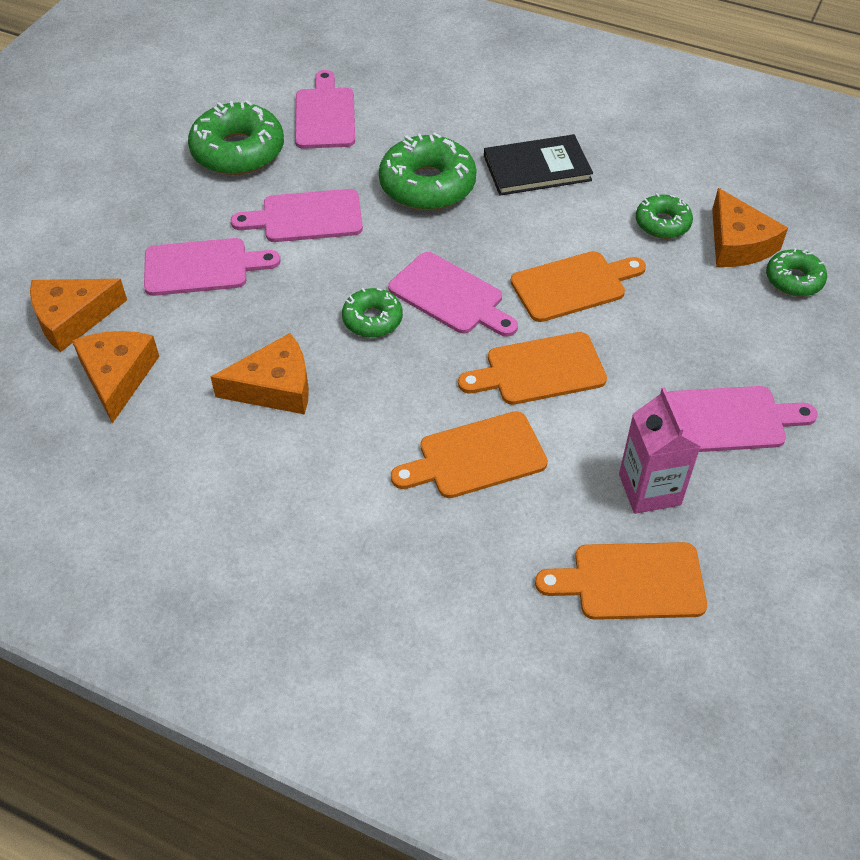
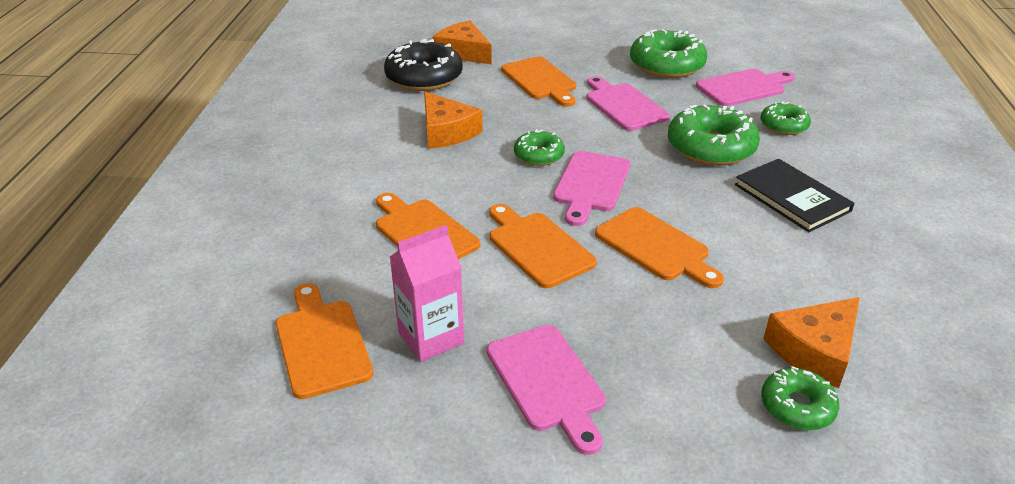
camera: 70 degrees right, 15 degrees down
(117, 376) = (424, 77): orange cheese -> black donut
(202, 267) = (540, 80): pink cutting board -> orange cutting board
(662, 223) = (793, 289): green donut -> green donut (783, 126)

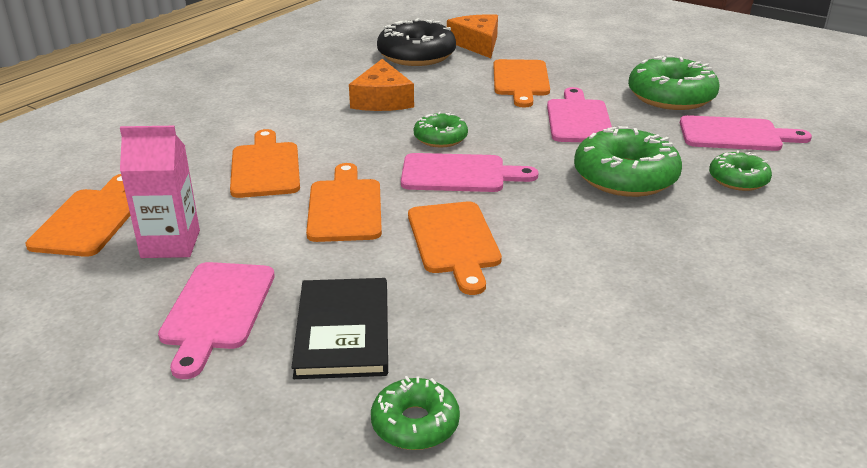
camera: 30 degrees right, 5 degrees down
(591, 184) = (459, 174): pink cutting board -> pink cutting board turned 135 degrees counterclockwise
(791, 198) = (659, 245): black book -> black book (343, 331)
(815, 350) = (500, 384): orange cheese -> none

